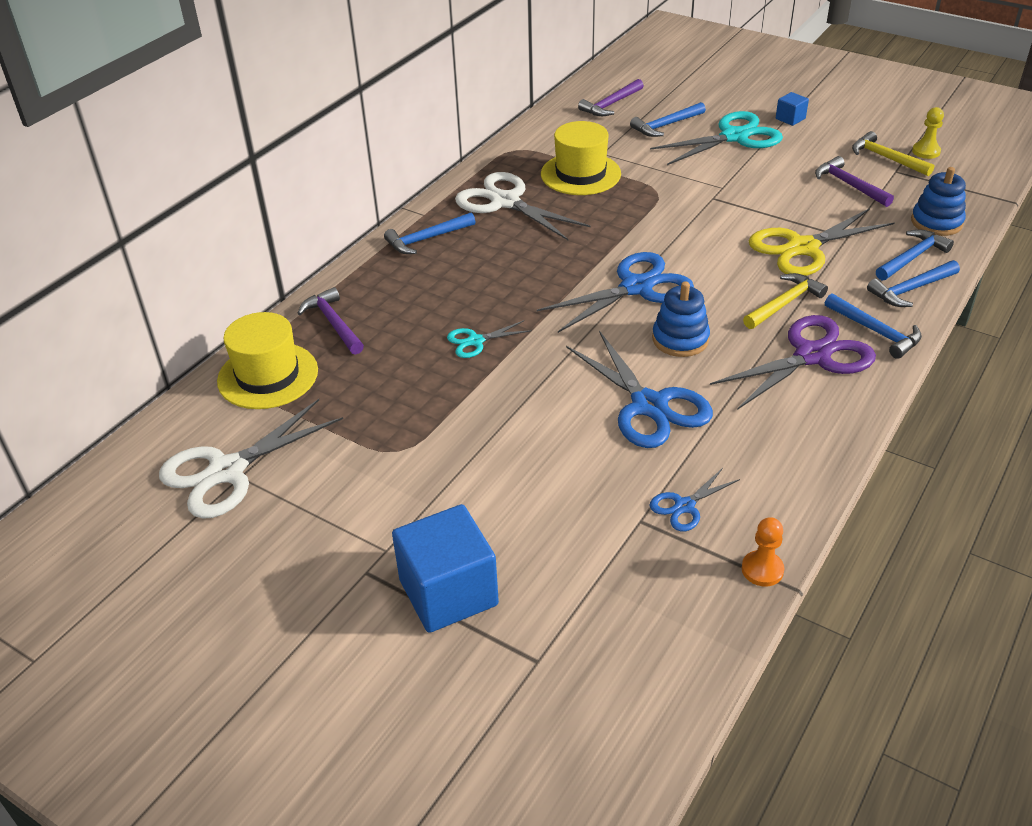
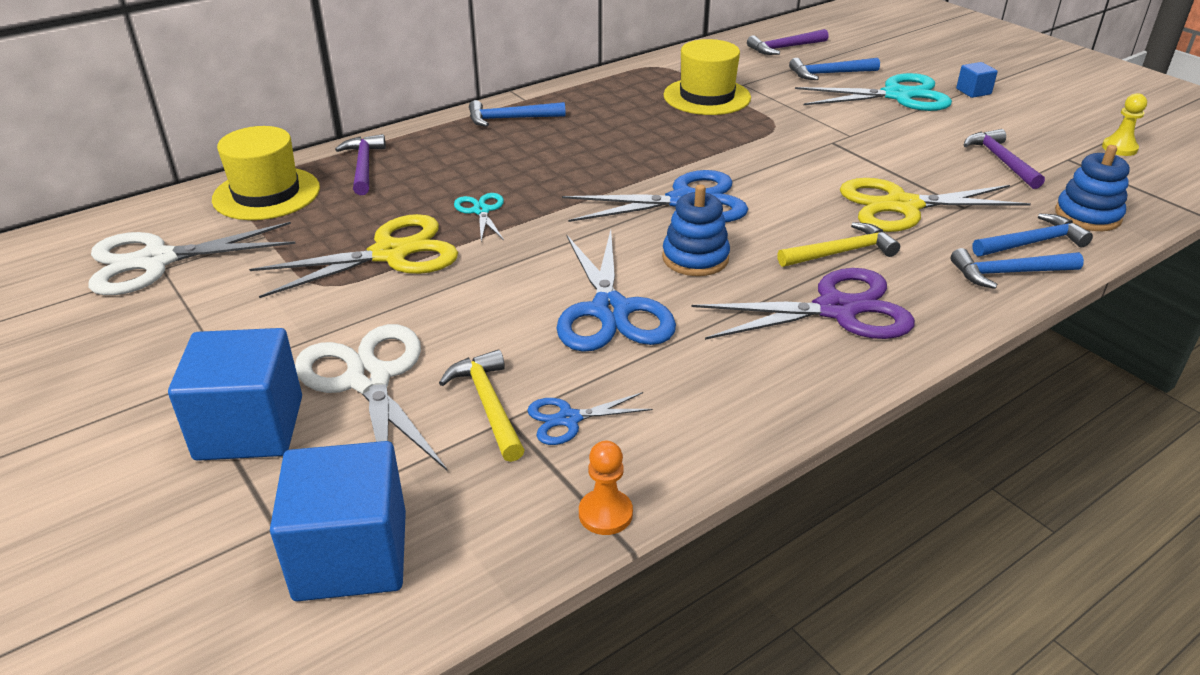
camera: 20 degrees right, 5 degrees down
(432, 404) = (391, 254): none -> yellow scissors
(475, 341) = (481, 210): turquoise scissors -> turquoise scissors turned 75 degrees clockwise
(505, 201) = (612, 104): white scissors -> white scissors (369, 379)
(610, 662) = (351, 555): none -> blue cube
(875, 332) = (933, 304): blue hammer -> none
(886, 158) = (1065, 145): yellow hammer -> yellow hammer (489, 404)

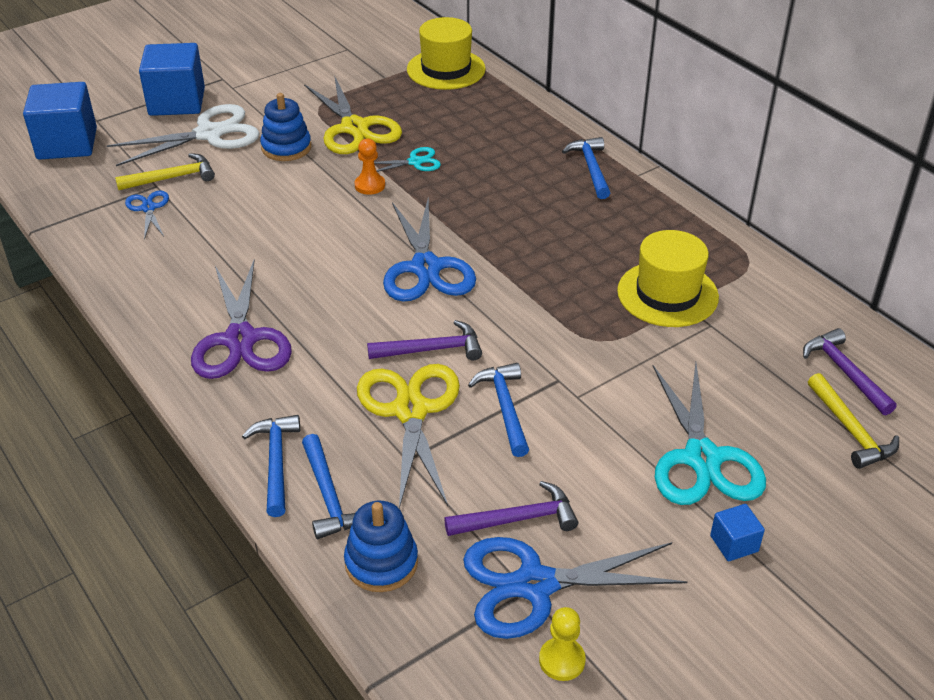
camera: 90 degrees right, 5 degrees up
(155, 261) = (356, 45): white scissors -> none
(364, 166) = (491, 103): purple hammer -> purple hammer (432, 350)
(605, 514) = (62, 222): orange pawn -> orange pawn (370, 185)
(610, 311) = (262, 225): blue scissors -> blue scissors (534, 585)
(695, 258) = (330, 269): blue stacking toy -> blue stacking toy (286, 147)
(829, 74) = (763, 403): blue hammer -> blue hammer (505, 407)
(841, 252) = (328, 355): yellow hammer -> yellow hammer (850, 430)

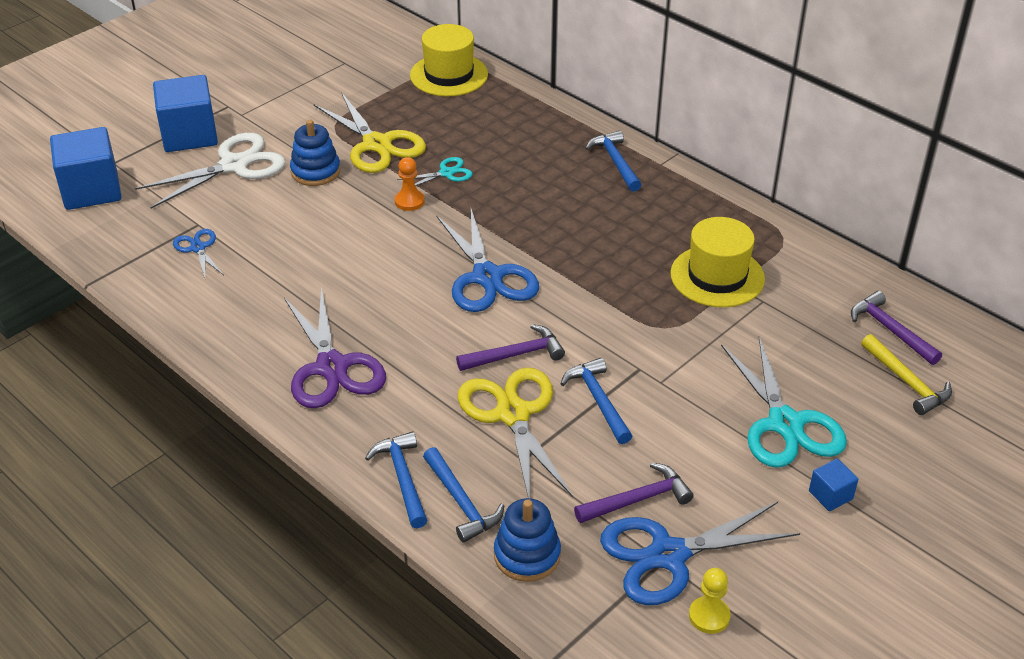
camera: 10 degrees left, 0 degrees up
(172, 178) = (211, 215): yellow hammer -> none

